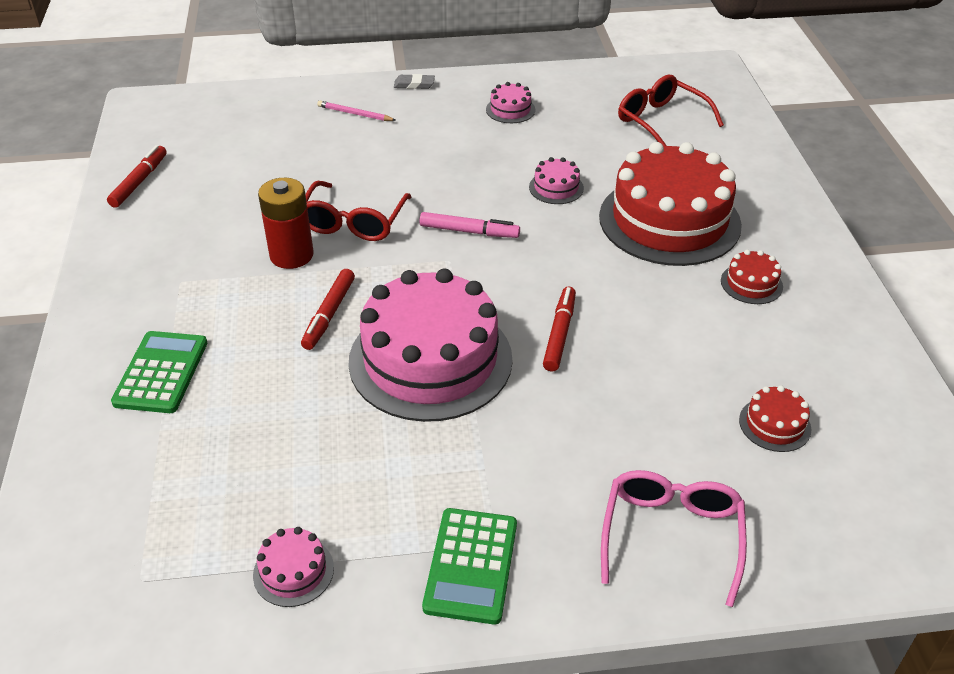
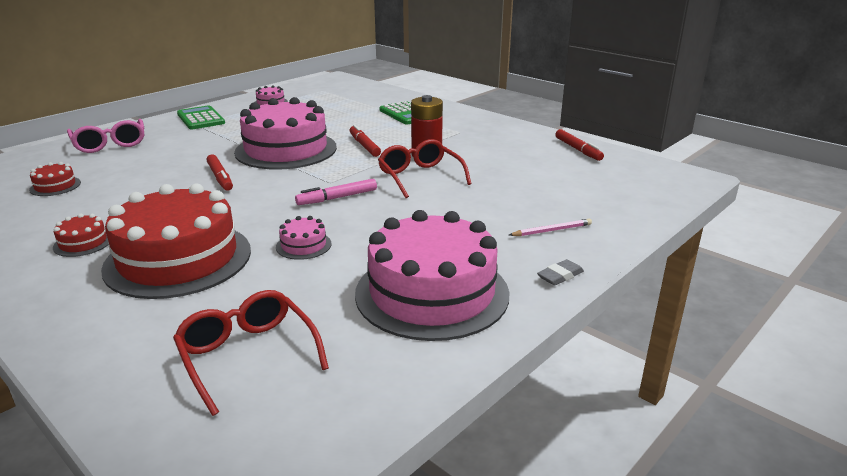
camera: 140 degrees right, 15 degrees down
(510, 110) = (432, 293): pink cake -> pink cake, size x2.47
(661, 122) = (248, 356): red glasses -> red glasses turned 135 degrees counterclockwise

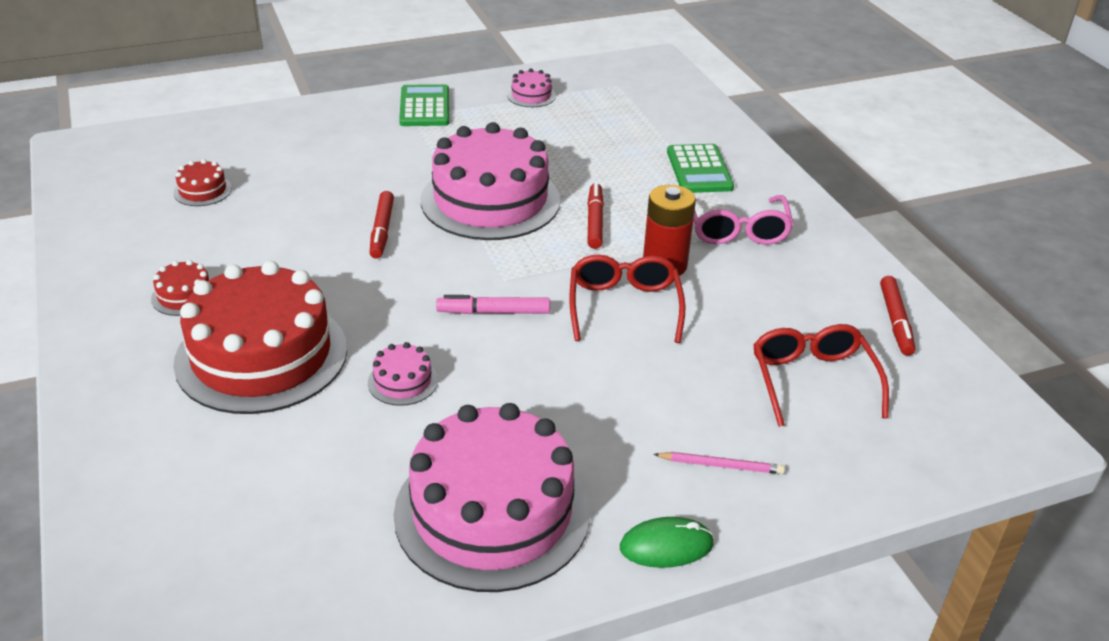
camera: 25 degrees right, 10 degrees up
(110, 144) = (295, 129): pink glasses -> pink glasses (736, 229)
(248, 356) = (248, 524): red glasses -> red glasses (813, 381)
(560, 276) = (666, 546): grey eraser -> green mouse

